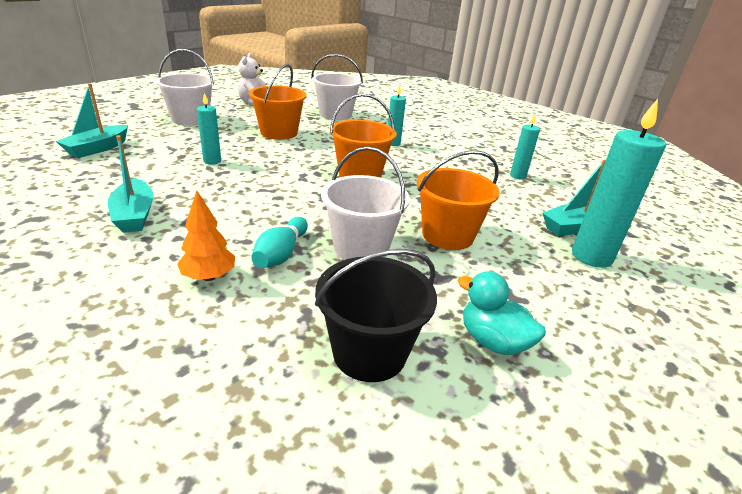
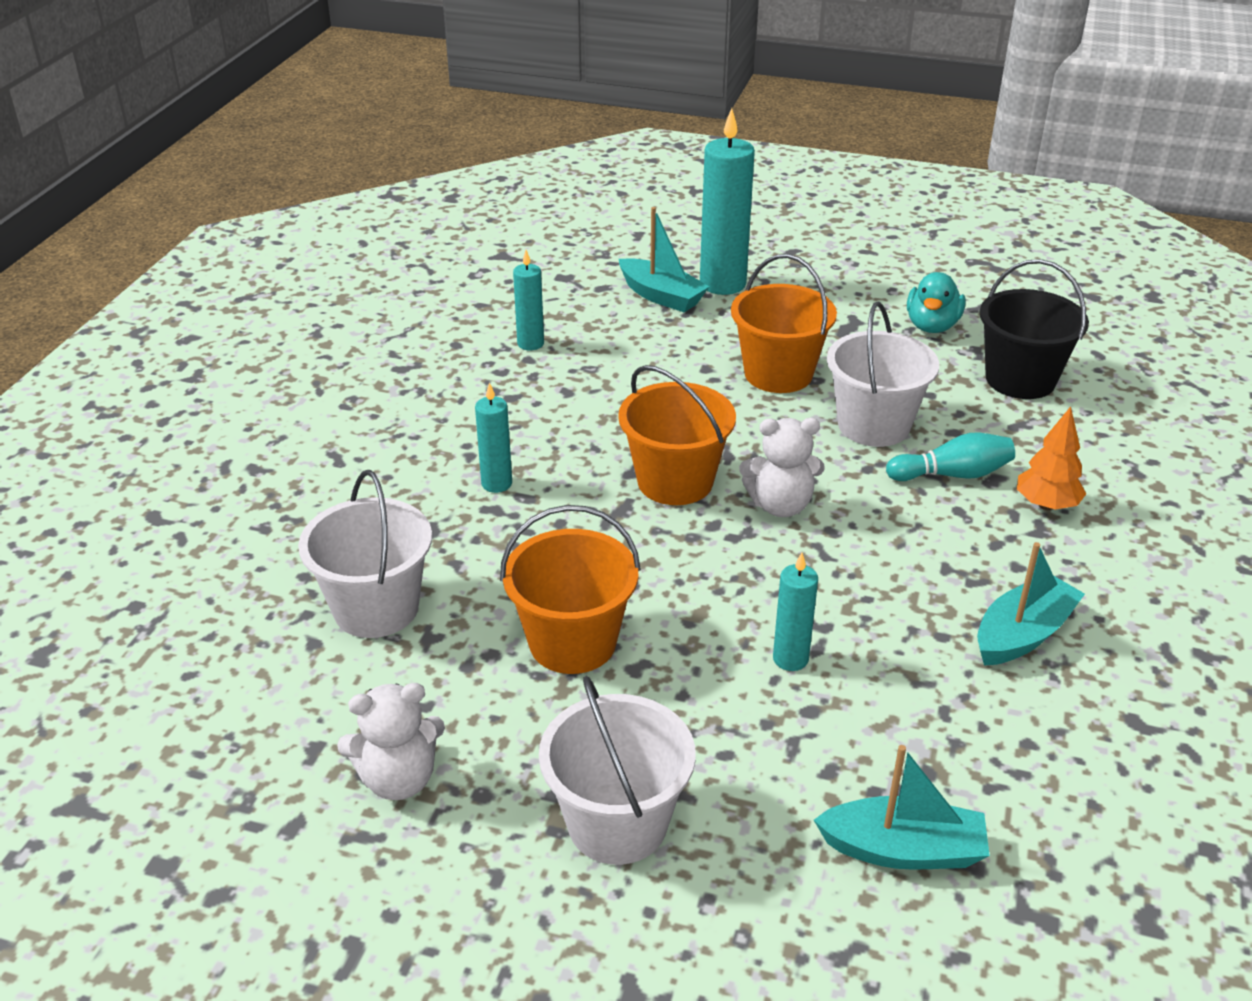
camera: 110 degrees left, 5 degrees up
(313, 192) = (780, 505): none -> white teddy bear

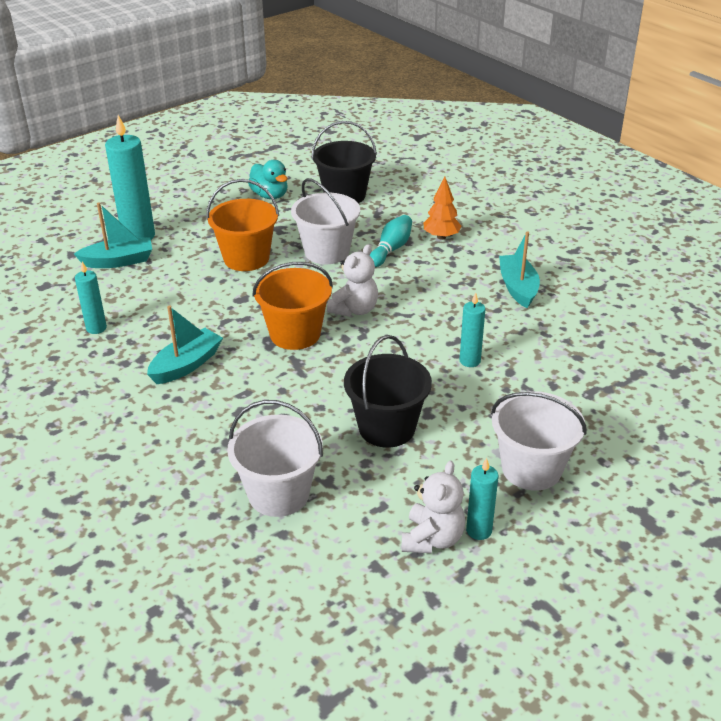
camera: 55 degrees left, 0 degrees up
(496, 484) = (218, 399): turquoise candle -> turquoise candle (479, 530)
(572, 642) = (387, 428): orange bucket -> black bucket
(903, 850) = (617, 387): turquoise boat -> turquoise boat (186, 365)

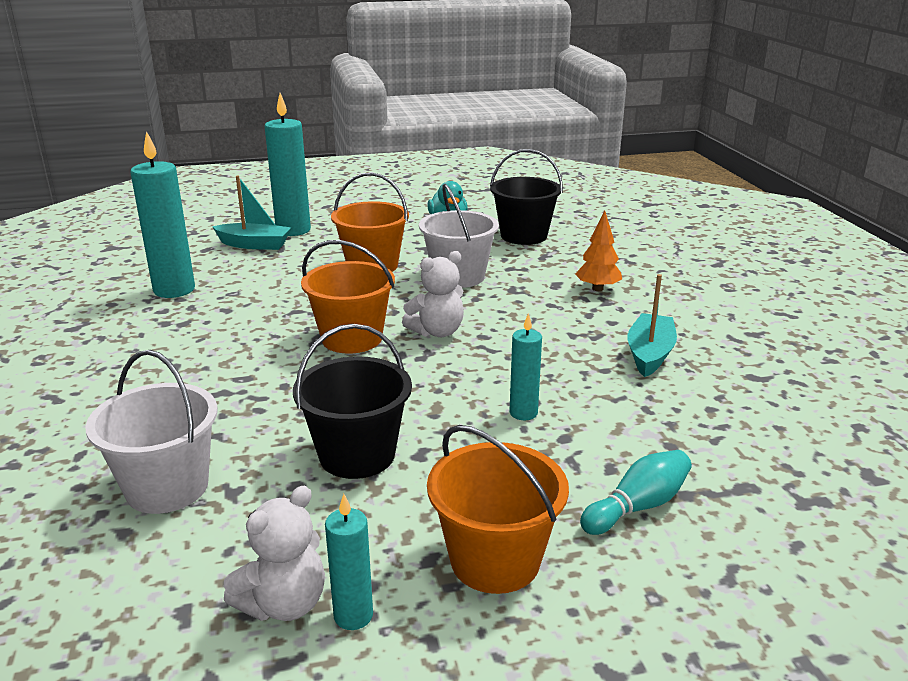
camera: 25 degrees right, 10 degrees down
(96, 328) = (174, 290): turquoise candle -> turquoise candle, size x1.86
(186, 365) = (217, 339): turquoise boat -> none
(391, 249) = (529, 288): turquoise bowling pin -> turquoise bowling pin (637, 506)
(531, 469) = (495, 560): white bucket -> orange bucket

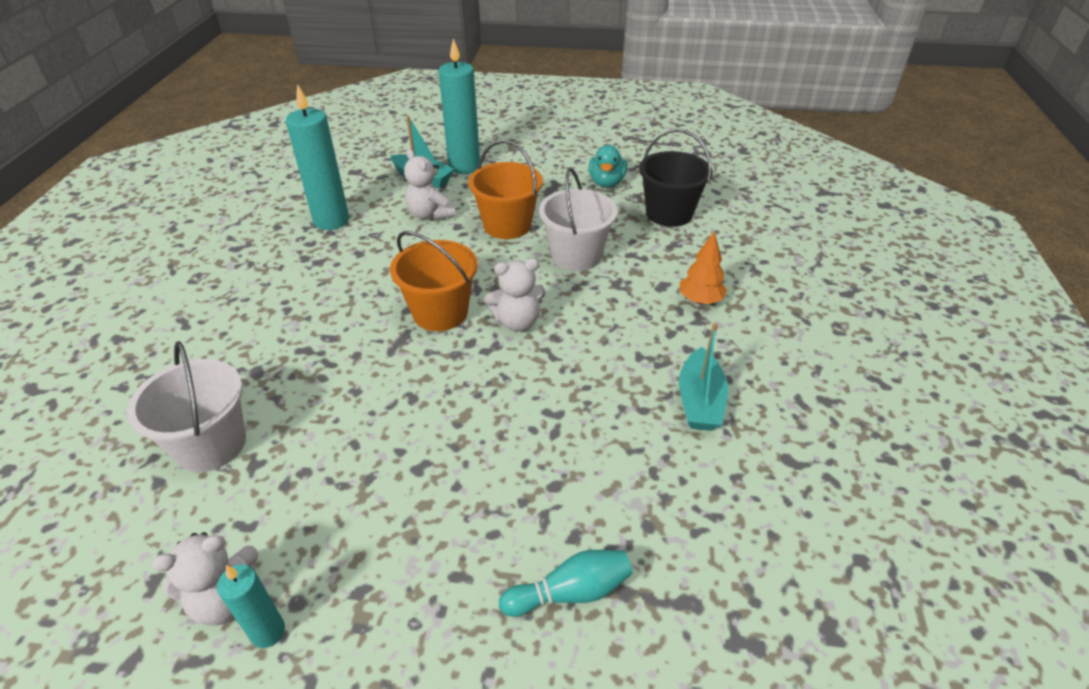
camera: 20 degrees right, 15 degrees up
(283, 269) = (430, 214): none -> white teddy bear
(357, 455) = (368, 453): black bucket -> none
(495, 560) = (410, 612): orange bucket -> none
(523, 413) = (535, 444): turquoise candle -> none
(650, 354) = (699, 401): turquoise boat -> turquoise boat turned 150 degrees clockwise

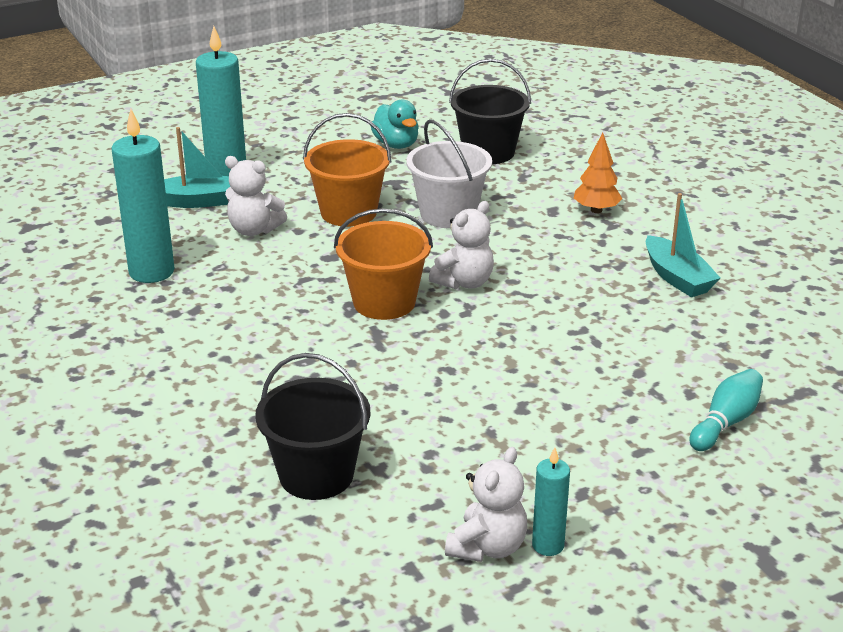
camera: 35 degrees left, 10 degrees down
(211, 444) = (316, 475): white bucket -> black bucket

